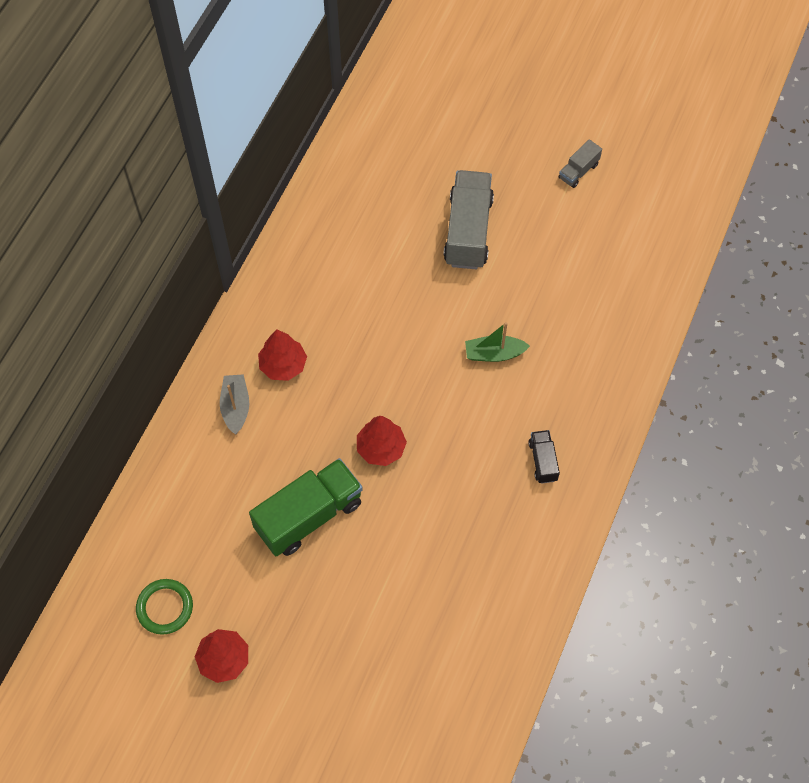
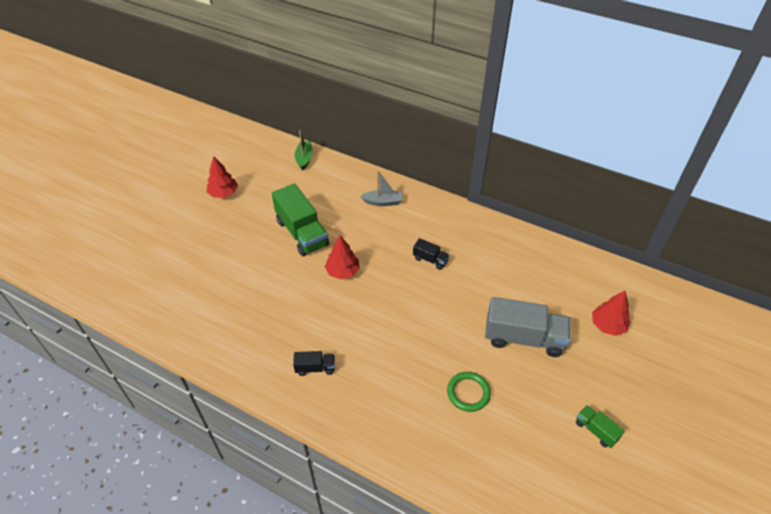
camera: 95 degrees right, 15 degrees down
(165, 607) = (261, 171): green ring -> green ring (468, 393)
(283, 365) = (411, 225): red tree -> red tree (607, 325)
(350, 337) = (430, 260): none -> black truck
(494, 354) = (411, 345): green boat -> green boat (304, 159)
(578, 171) = (596, 430): grey truck -> green truck

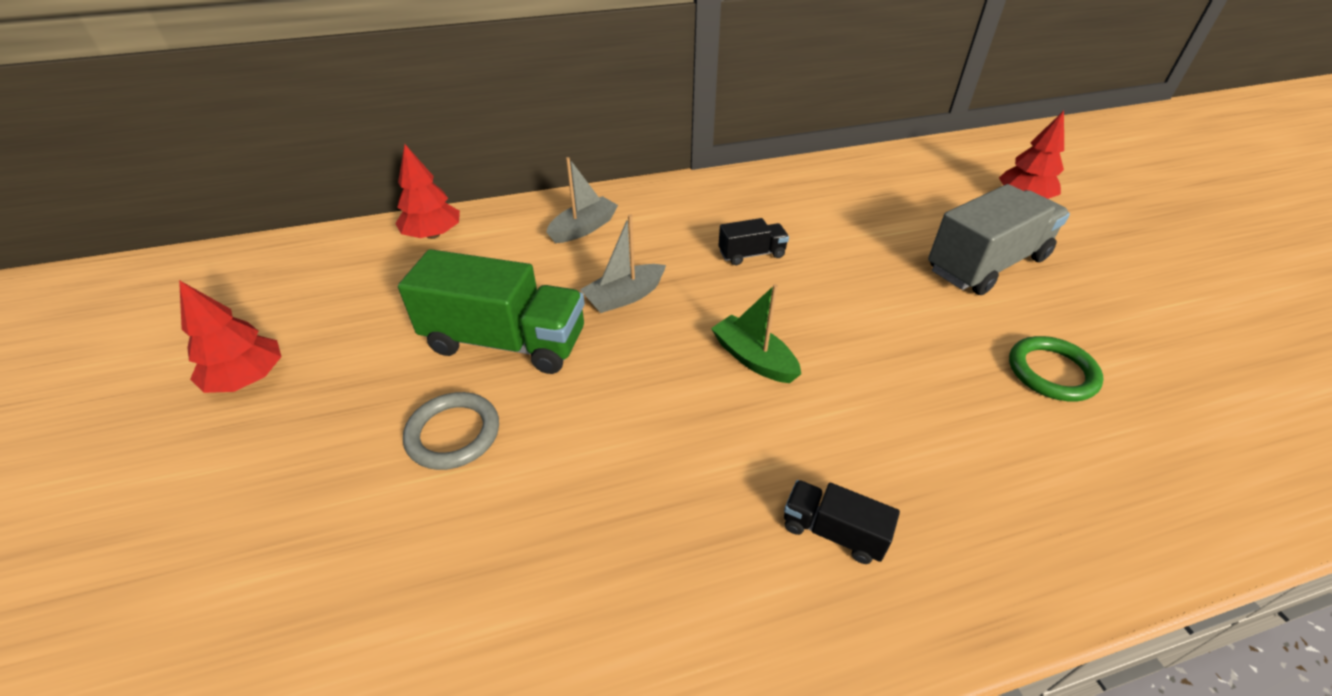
camera: 45 degrees left, 5 degrees down
(255, 254) = (453, 434): none -> grey ring
(304, 159) = (369, 243): green boat -> green boat (753, 358)
(315, 368) = (833, 532): black truck -> black truck turned 105 degrees counterclockwise
(342, 271) = (654, 349): red tree -> red tree (433, 235)
(359, 243) = (624, 296): none -> grey boat
(596, 430) = (1203, 302): green truck -> none

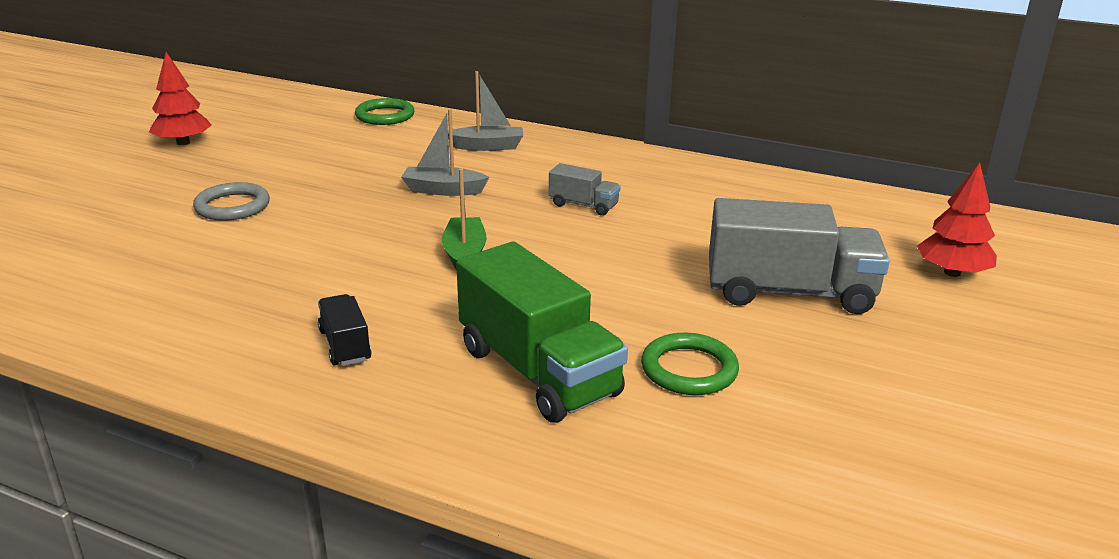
camera: 40 degrees right, 15 degrees down
(433, 235) = (385, 116): red tree -> green ring
(505, 341) = (331, 181): green truck -> green truck (538, 372)
(751, 254) = (583, 205): black truck -> grey truck

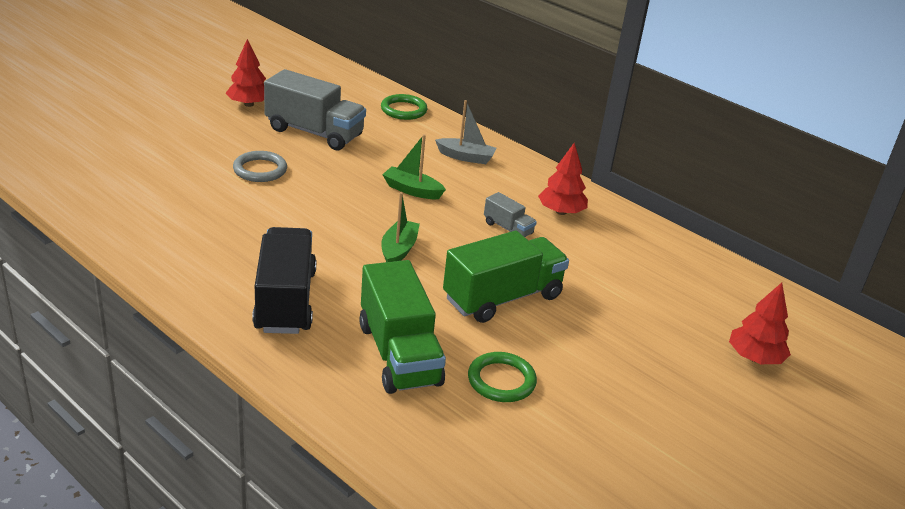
camera: 15 degrees right, 5 degrees up
(345, 345) = (285, 301): black truck -> black truck, size x2.07
(443, 190) = (412, 190): grey boat -> green boat
(626, 277) = (502, 298): none -> green truck
(633, 177) = (561, 212): none -> red tree
(789, 293) = (614, 341): grey truck -> grey truck (314, 132)

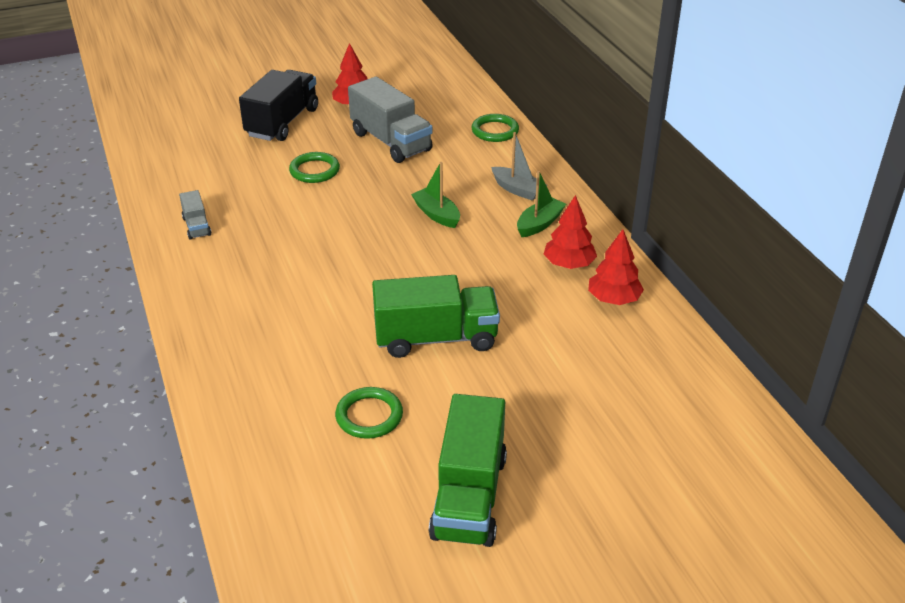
camera: 30 degrees right, 5 degrees up
(260, 170) = (314, 170): grey ring -> green ring
(285, 301) = (242, 297): black truck -> black truck (282, 122)
(399, 250) = (377, 270): green boat -> green boat (539, 224)
(399, 354) = (299, 368): green truck -> green truck (469, 496)
(508, 228) = (499, 270): grey truck -> grey truck (197, 226)
(754, 358) = (647, 463): red tree -> red tree (613, 299)

